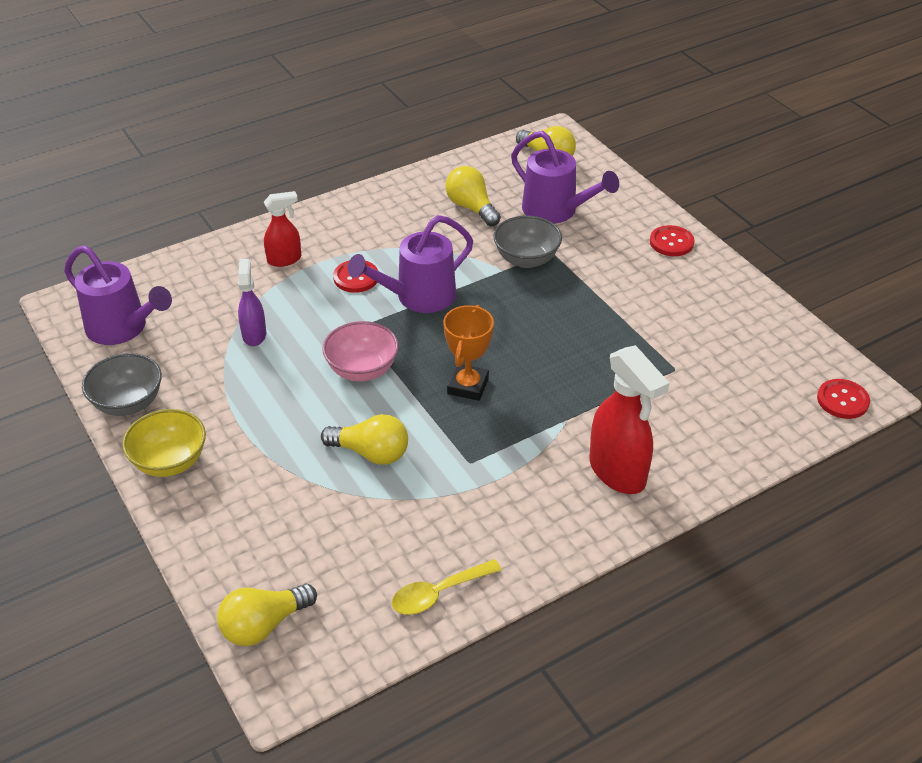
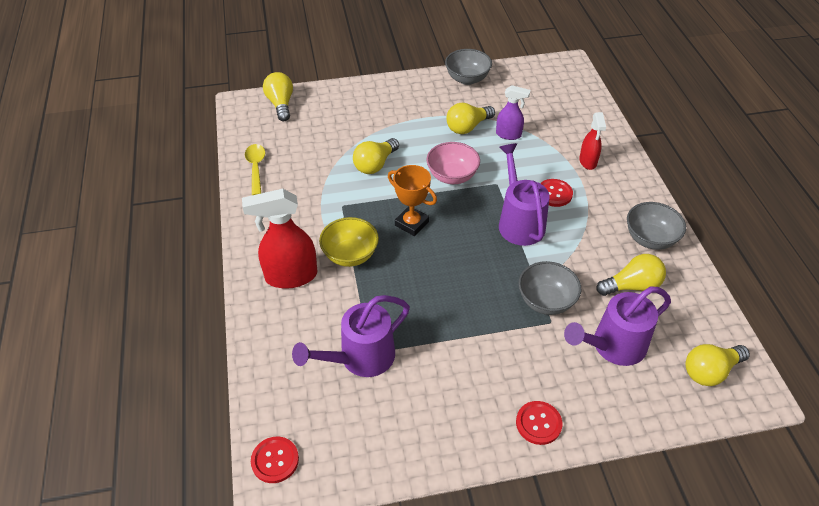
camera: 110 degrees right, 5 degrees up
(123, 328) = (536, 83): purple watering can -> purple watering can (360, 359)
(170, 462) = (412, 88): yellow bowl -> yellow bowl (350, 255)
(250, 377) = (467, 127): none -> yellow light bulb
(397, 202) = (650, 239): none -> grey bowl

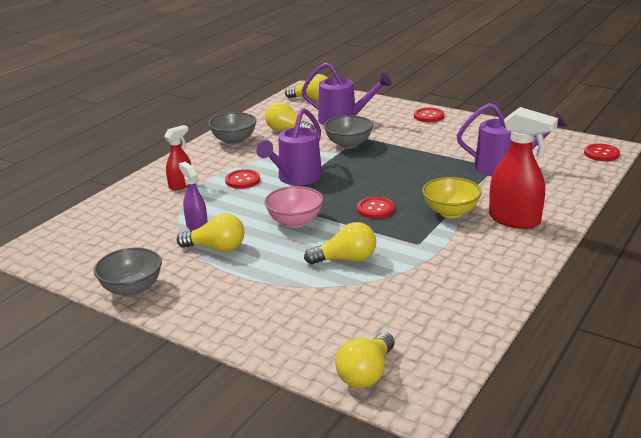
camera: 135 degrees left, 20 degrees down
(256, 168) = (470, 313): yellow spoon -> none
(411, 223) = (375, 209): orange trophy -> red button

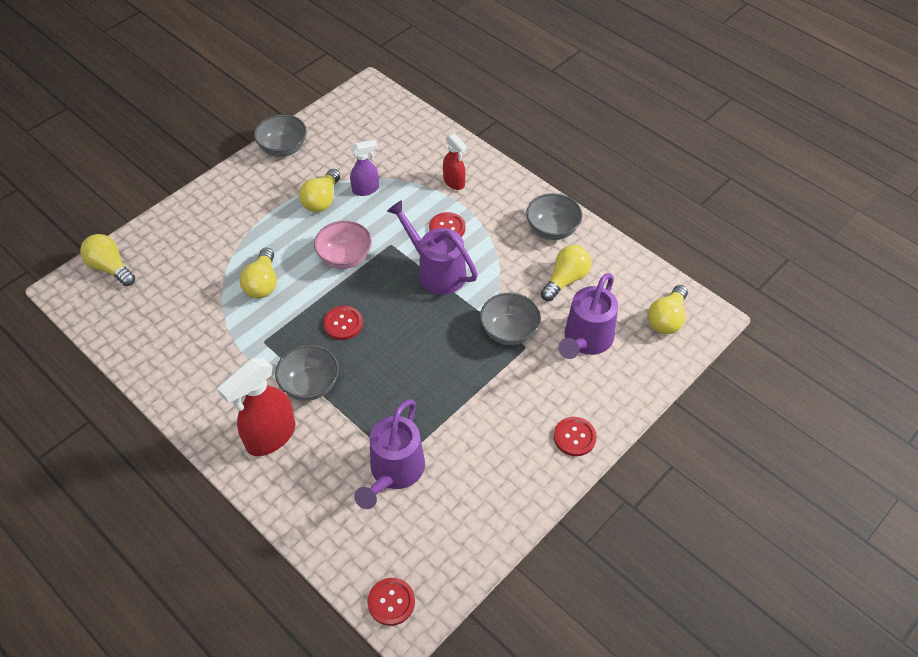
camera: 100 degrees right, 25 degrees up
(450, 212) = (310, 385): yellow bowl -> grey bowl

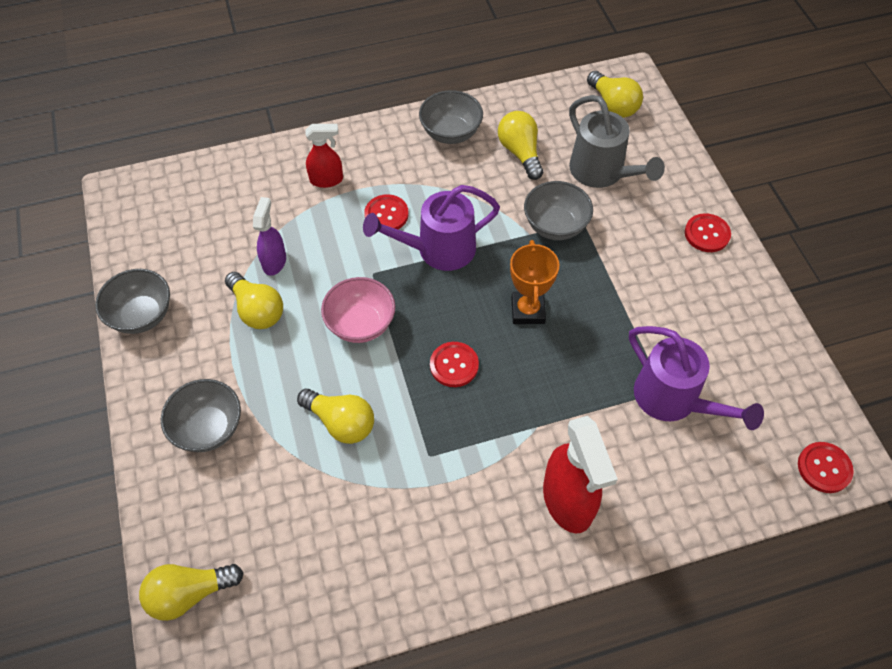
camera: 60 degrees left, 5 degrees up
(310, 385) = (519, 432): grey bowl -> grey bowl (208, 428)
(417, 347) = (528, 310): none -> orange trophy
(585, 341) = (602, 173): purple watering can -> grey watering can

